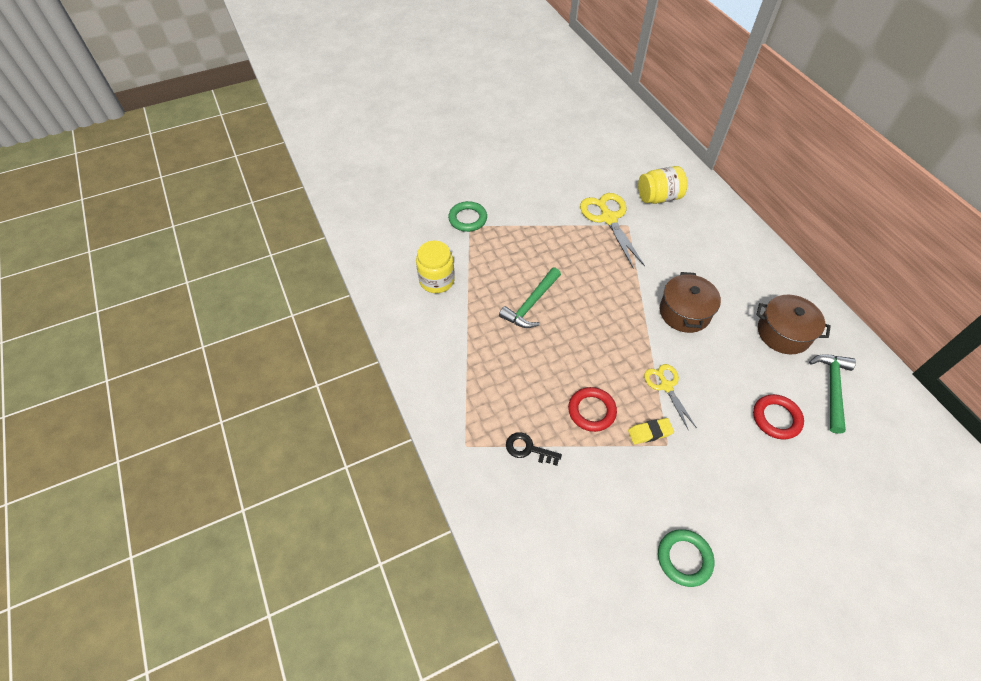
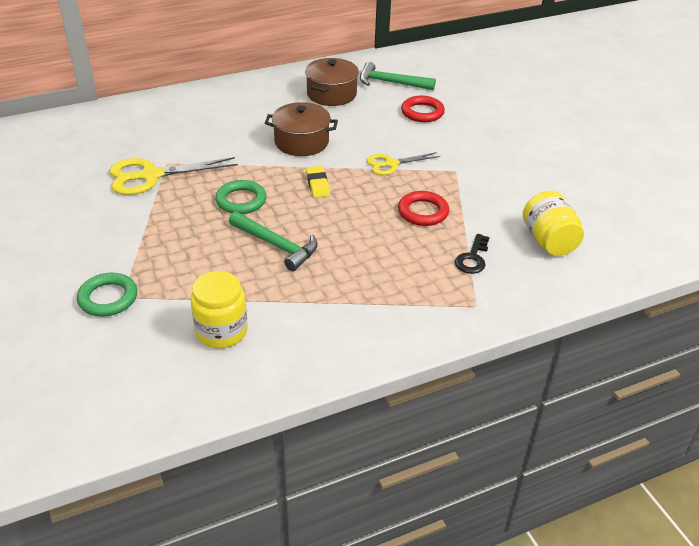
camera: 90 degrees left, 15 degrees down
(649, 432) = (444, 179): yellow eraser -> yellow eraser (317, 185)
(658, 197) = (129, 137): yellow jar -> yellow jar (548, 241)
(684, 558) = (561, 175): green ring -> green ring (241, 201)

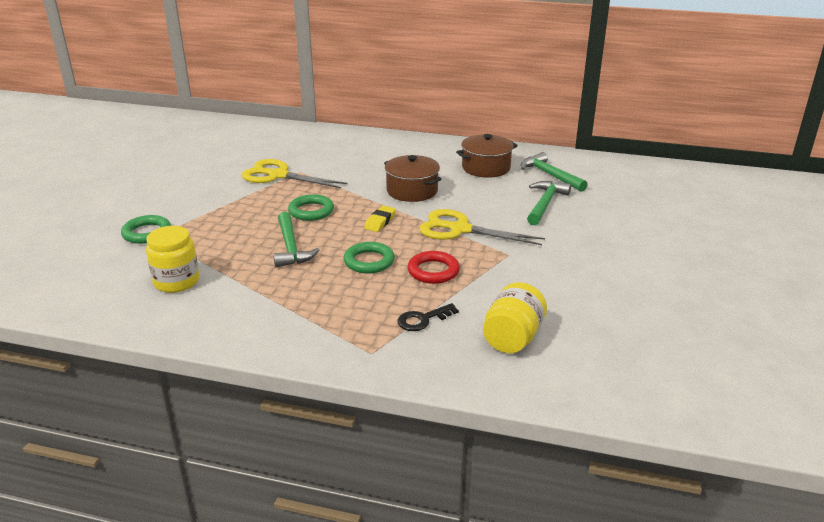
camera: 40 degrees right, 10 degrees down
(362, 227) = (369, 261): none -> green ring
(391, 164) = (460, 229): yellow scissors -> yellow scissors, size x1.64
(422, 112) = (545, 204): red ring -> green hammer

